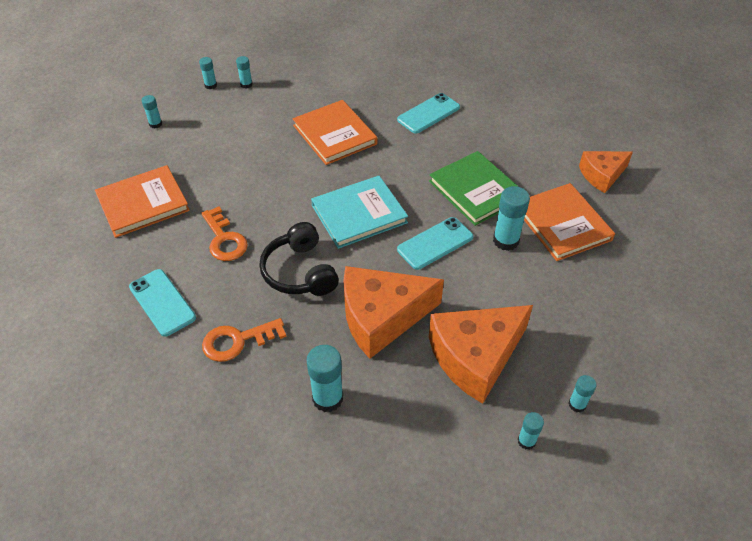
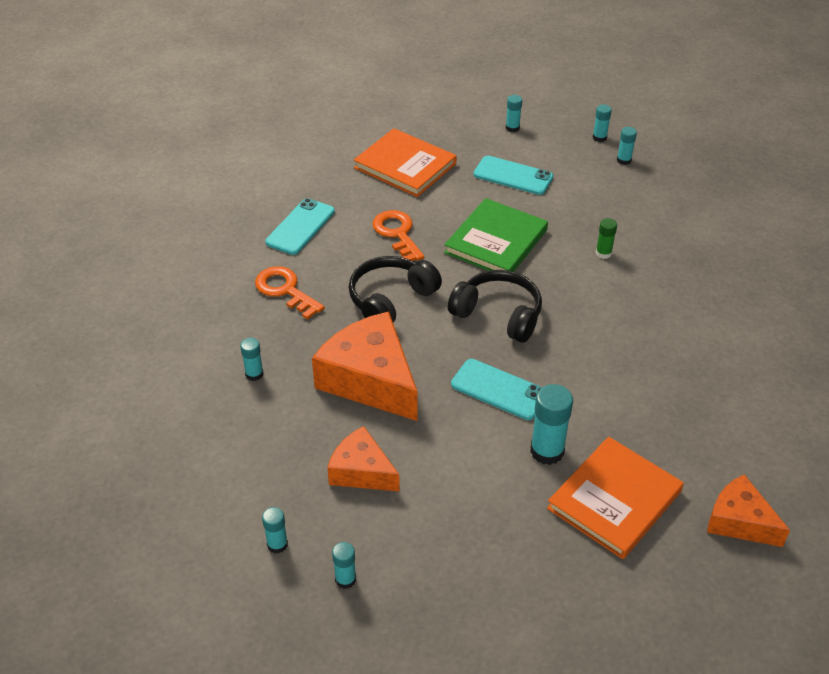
camera: 65 degrees right, 5 degrees down
(224, 239) = (397, 234): orange key -> orange key turned 120 degrees clockwise
(327, 398) = (254, 374): turquoise glue stick -> turquoise glue stick, size x0.57
(334, 135) = (603, 253): orange book -> green glue stick
(359, 214) = (498, 314): turquoise book -> black headphones
(428, 113) = (708, 317): turquoise phone -> turquoise phone (513, 176)
(475, 190) = (609, 400): green book -> green book (496, 241)
(475, 357) = (361, 471): orange cheese -> orange cheese, size x0.59

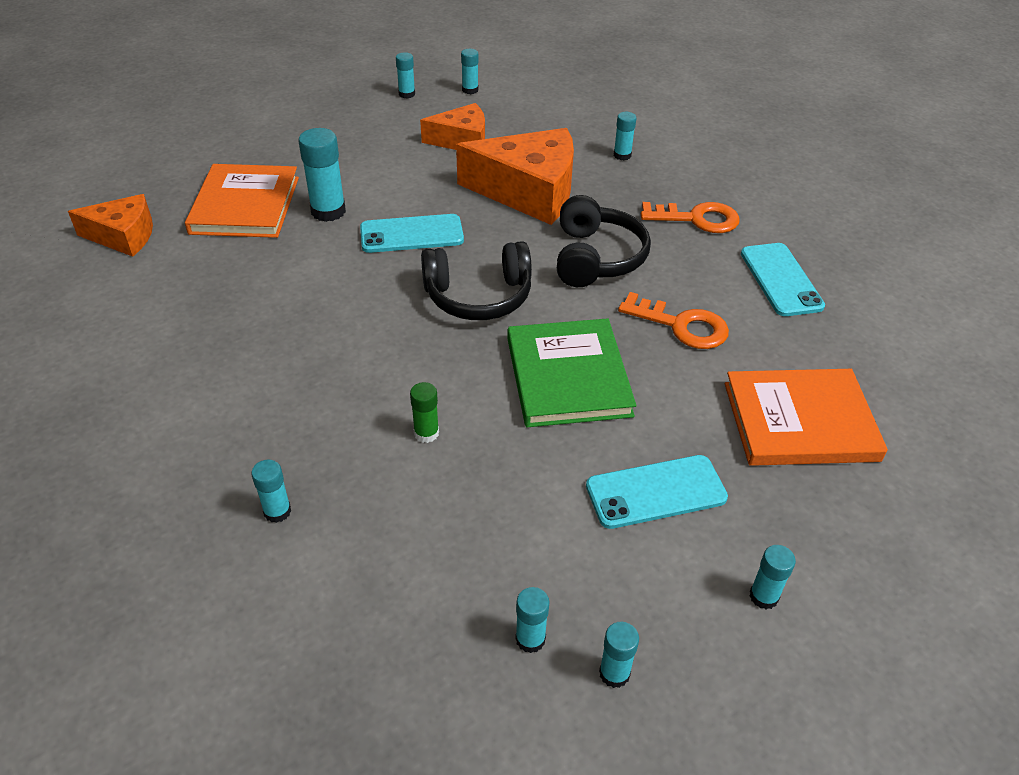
camera: 140 degrees right, 0 degrees up
(710, 256) = (277, 511): none -> turquoise glue stick

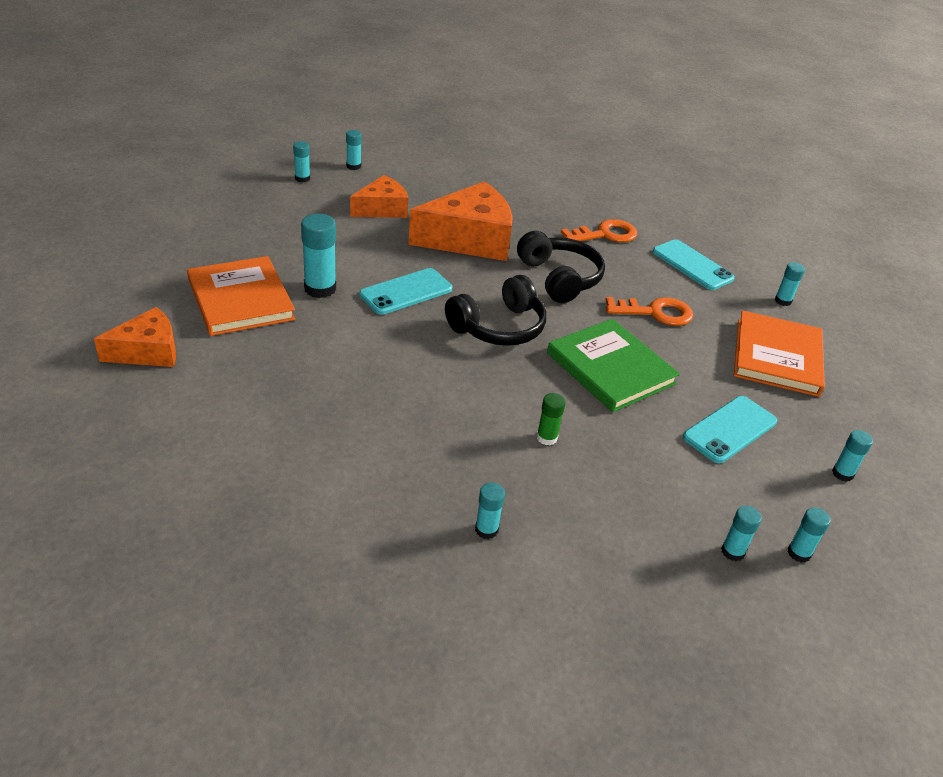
camera: 30 degrees left, 5 degrees down
(622, 155) = (515, 197): turquoise glue stick -> turquoise glue stick (783, 301)
(800, 421) = (777, 357): orange book -> orange book turned 45 degrees counterclockwise

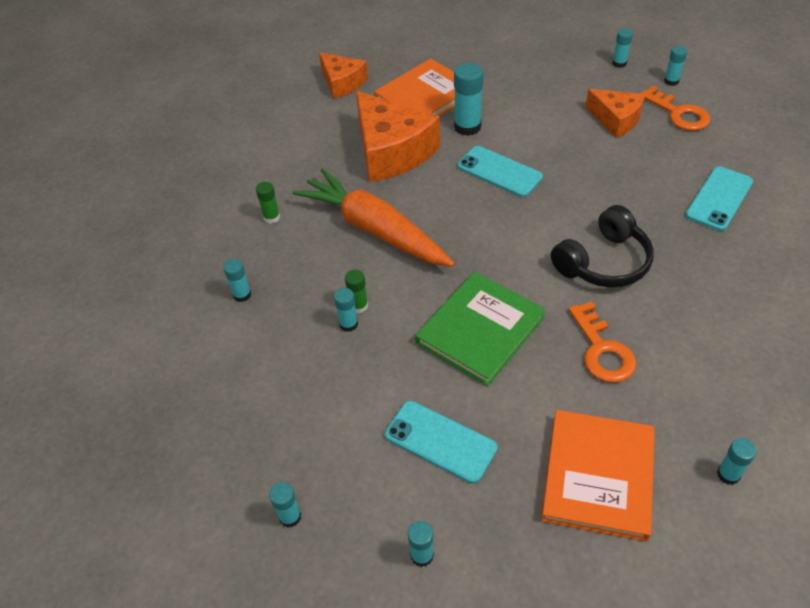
camera: 80 degrees right, 10 degrees up
(364, 474) = (271, 217): none -> green glue stick
(438, 396) = (374, 229): none -> orange carrot
(469, 239) = (616, 185): orange cheese -> orange cheese (391, 151)
(498, 327) = (490, 240): black headphones -> none
(605, 234) = (724, 280): orange key -> orange key (678, 113)
(692, 265) = (730, 369): turquoise phone -> turquoise phone (719, 198)
(732, 552) = (273, 461): turquoise glue stick -> turquoise glue stick (348, 324)
(777, 357) = (598, 476): orange book -> orange book turned 75 degrees counterclockwise

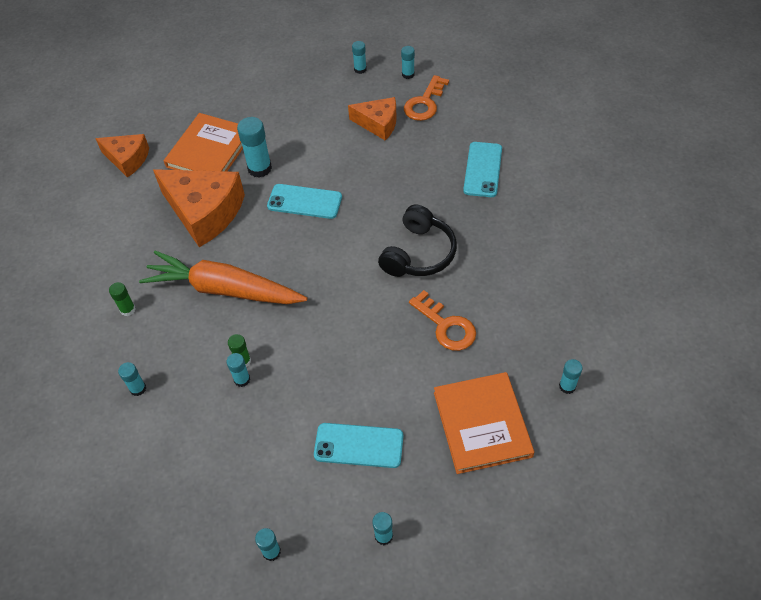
camera: 25 degrees left, 5 degrees up
(480, 330) = (349, 345): green book -> none
(678, 113) = (425, 103): orange key -> orange key turned 90 degrees clockwise

